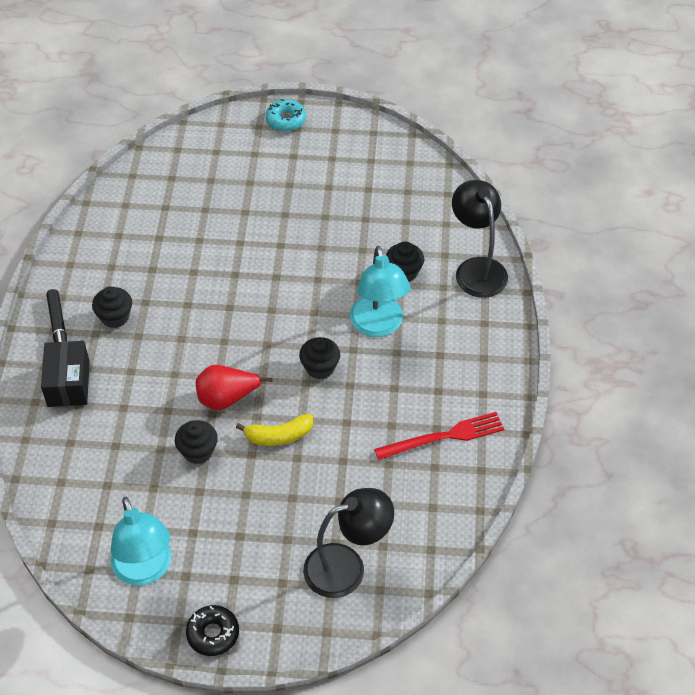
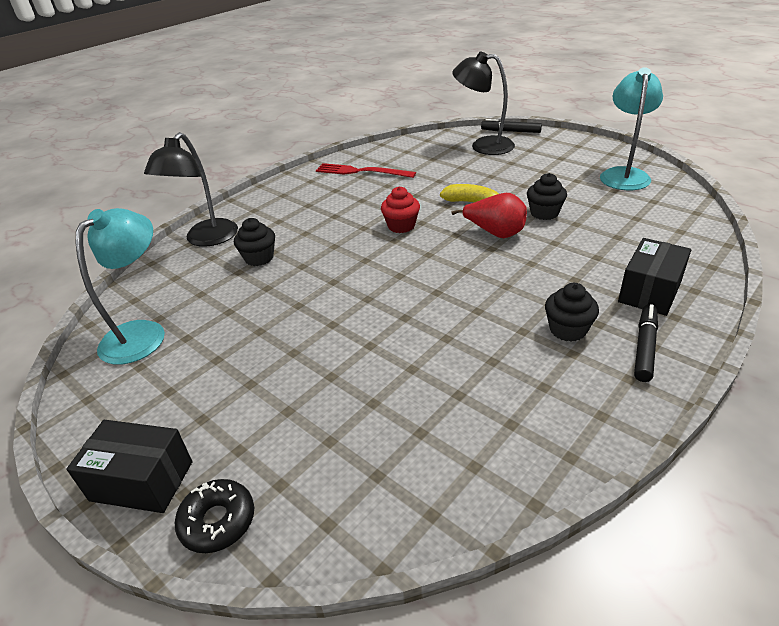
camera: 140 degrees left, 15 degrees down
(213, 634) = (590, 145): black donut -> black donut (218, 521)
(286, 120) = (142, 481): turquoise donut -> black box
(320, 368) = (401, 226): black cupcake -> red cupcake
(336, 627) = (510, 131): none -> black marker
(378, 326) = (326, 233): turquoise lamp -> turquoise lamp (143, 333)

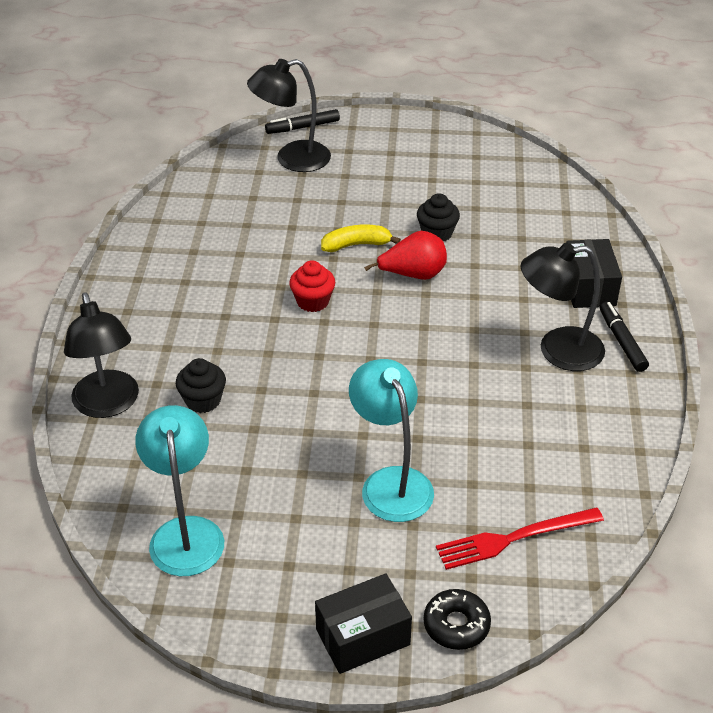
camera: 40 degrees left, 5 degrees up
(361, 172) = (187, 244): red fork -> red fork (514, 538)
(567, 330) = (557, 350): black cupcake -> black lamp
(624, 174) = (469, 157): turquoise lamp -> turquoise lamp (391, 482)

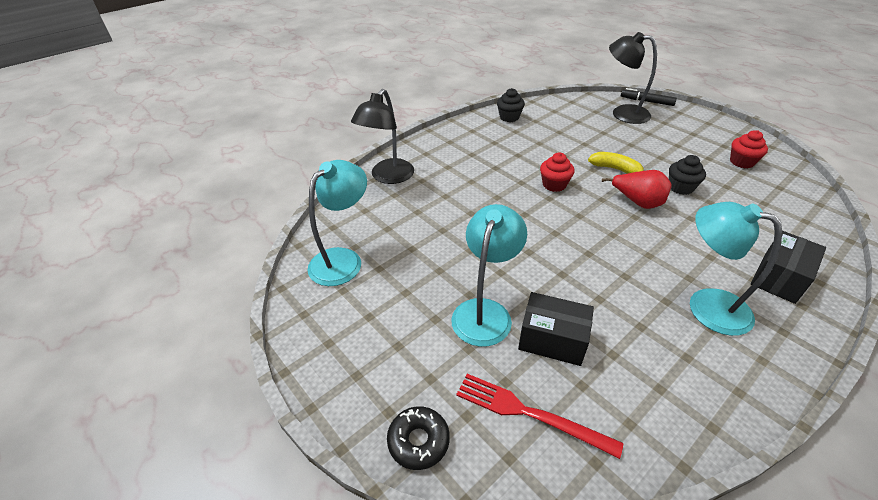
camera: 45 degrees right, 0 degrees up
(203, 400) = (434, 200): black cupcake -> black cupcake (509, 117)
(363, 637) = (354, 395): black box -> black box (552, 340)
(465, 168) = (741, 162): none -> red cupcake
(557, 350) = (706, 305): black lamp -> turquoise lamp
(622, 341) = (776, 332): black marker -> none

